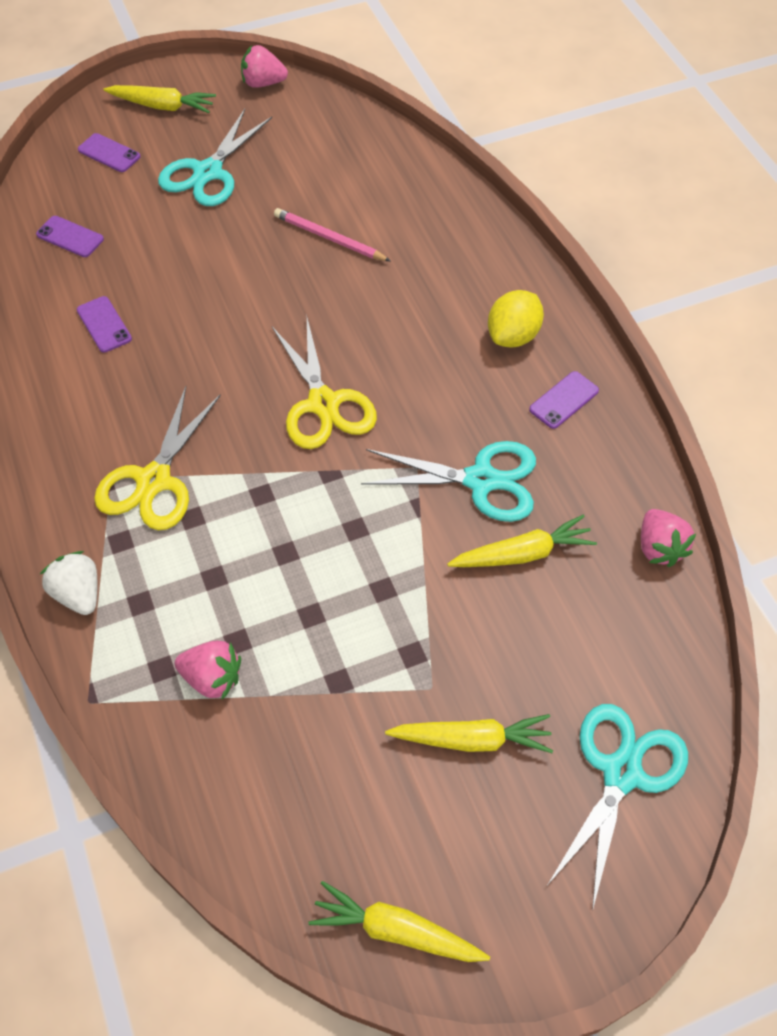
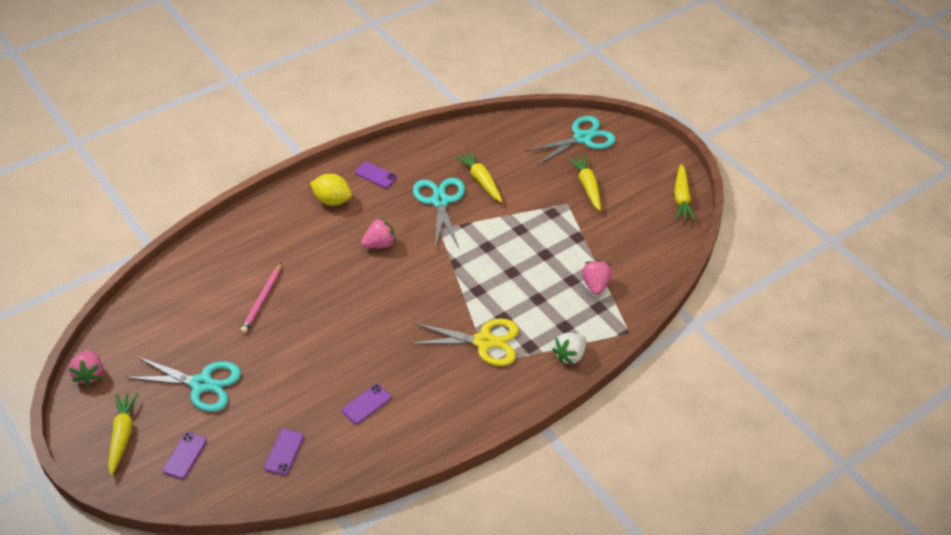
camera: 105 degrees left, 10 degrees down
(323, 403) = (405, 276): yellow scissors -> none
(621, 773) = (582, 138): turquoise scissors -> turquoise scissors turned 135 degrees clockwise
(659, 548) = (461, 134): pink strawberry -> pink strawberry (379, 244)

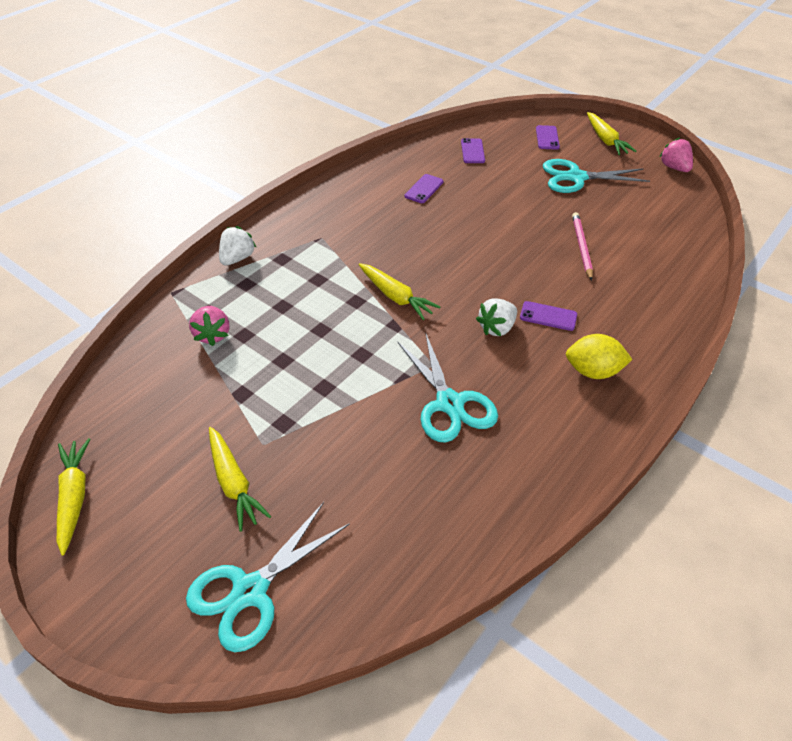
camera: 165 degrees right, 0 degrees up
(376, 175) = (561, 424): purple phone -> purple phone (548, 316)
(379, 244) = (497, 328): pink strawberry -> white strawberry
(481, 180) = (404, 453): yellow carrot -> yellow carrot (396, 297)
(484, 342) = (332, 253): yellow scissors -> none

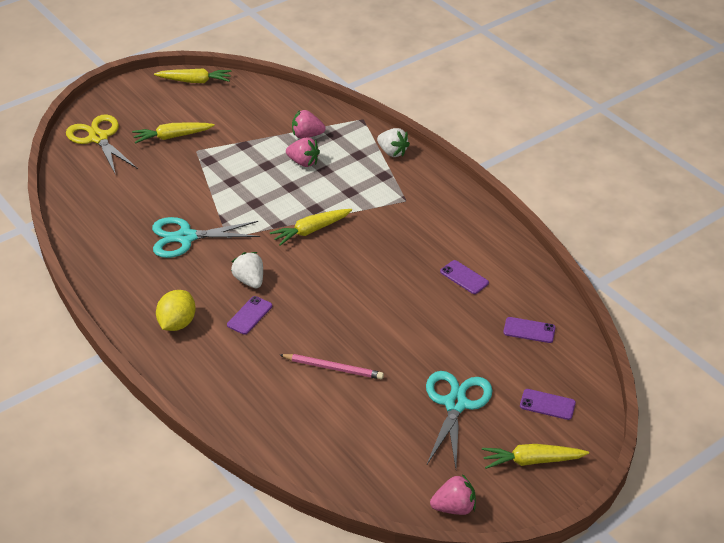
camera: 105 degrees right, 5 degrees down
(251, 591) = (98, 138): turquoise scissors -> yellow scissors
(270, 327) = (303, 162): none -> pink strawberry

